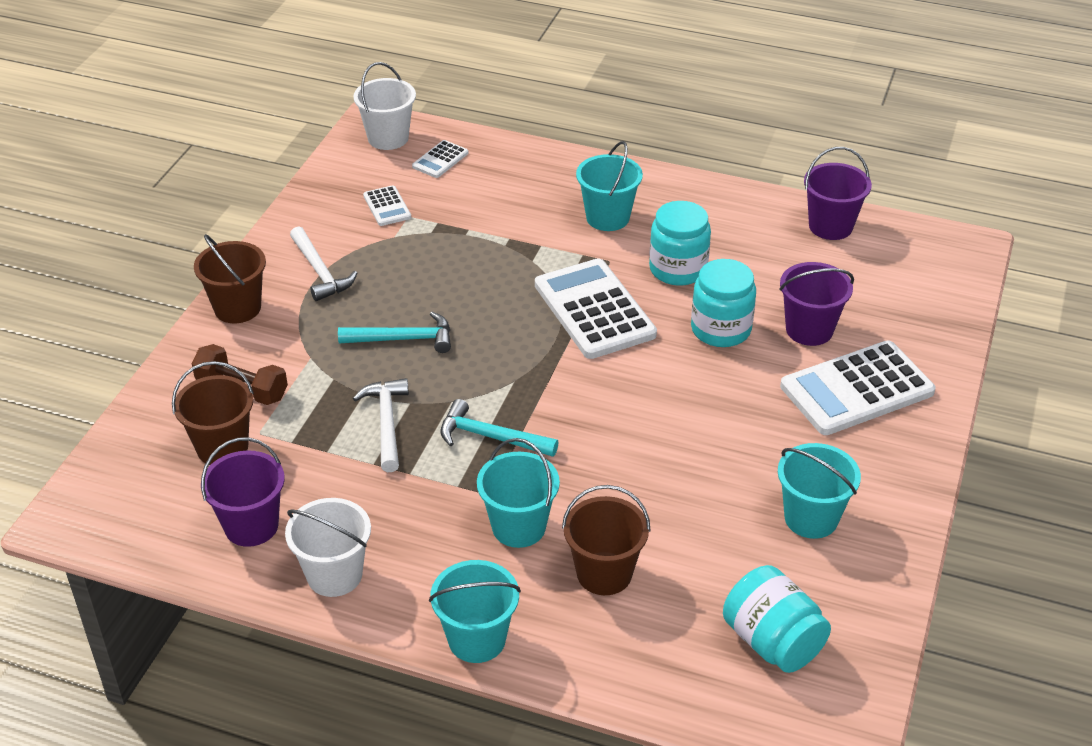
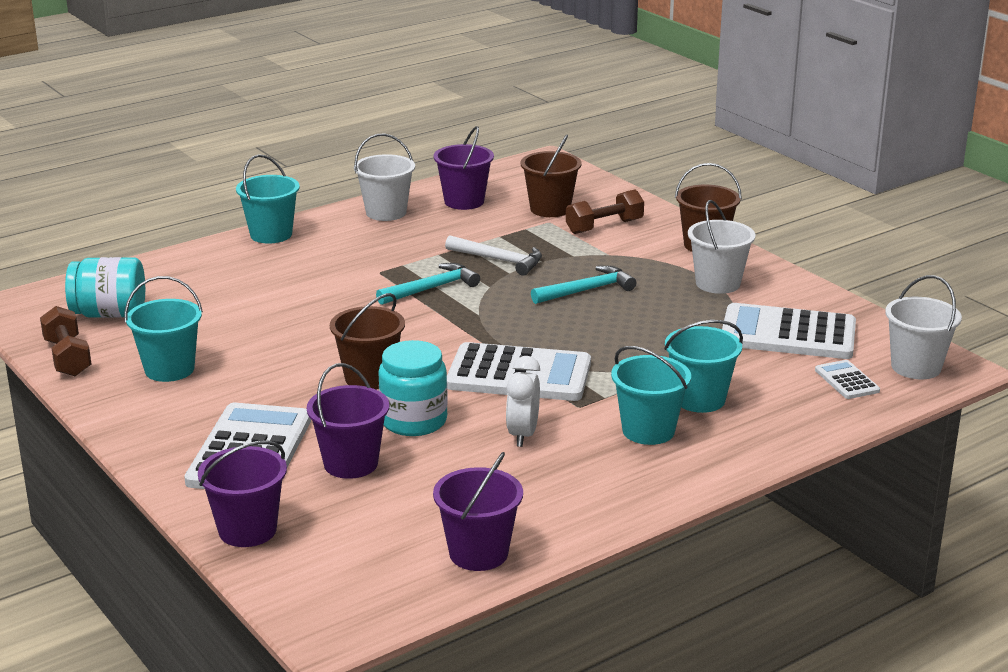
camera: 125 degrees right, 15 degrees down
(320, 272) = (718, 283): white hammer -> white bucket
(387, 206) = (788, 334): white calculator -> white calculator, size x2.13
(403, 339) = (586, 290): turquoise hammer -> turquoise hammer turned 150 degrees counterclockwise
(518, 527) = (335, 271): turquoise bucket -> turquoise bucket (699, 399)
(604, 573) = (252, 284): brown bucket -> brown bucket (369, 378)
(678, 269) = (523, 435): turquoise jar -> white clock
(874, 606) = (67, 358): none -> brown dumbbell
(936, 332) = (247, 530): none -> purple bucket

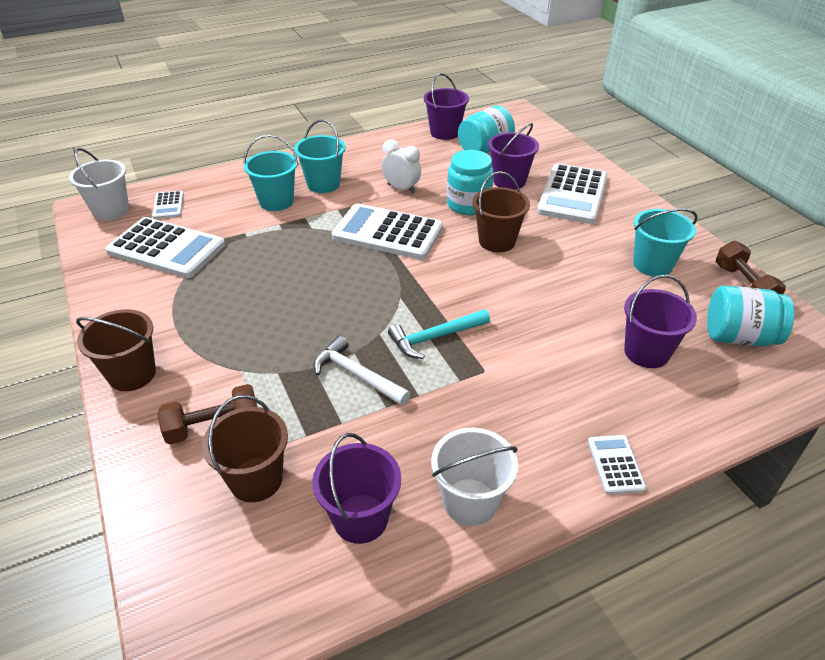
camera: 170 degrees left, 15 degrees up
(247, 530) = (563, 152): purple bucket -> purple bucket (646, 352)
(271, 234) = (615, 464): turquoise bucket -> white calculator
(396, 522) = (484, 149): none -> turquoise jar
(523, 435) = (401, 189): white clock -> white clock turned 75 degrees counterclockwise
(586, 290) = (292, 317): turquoise hammer -> none
(718, 283) = (170, 313): white bucket -> none

